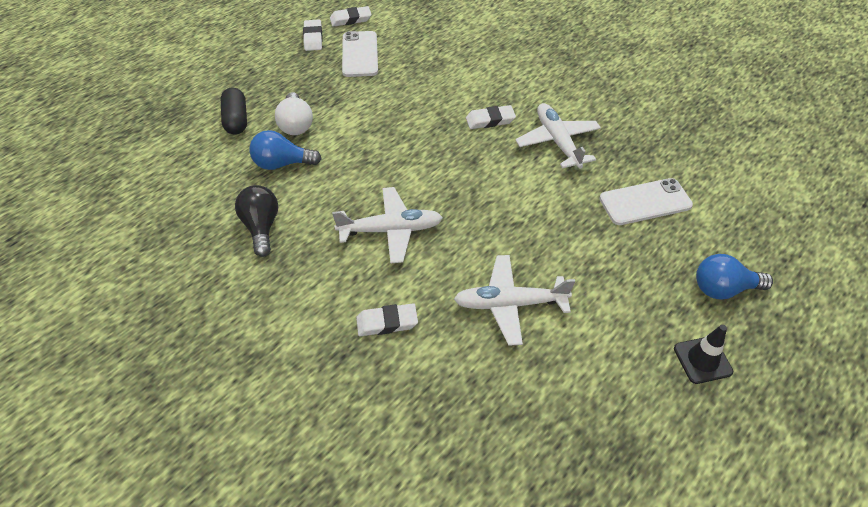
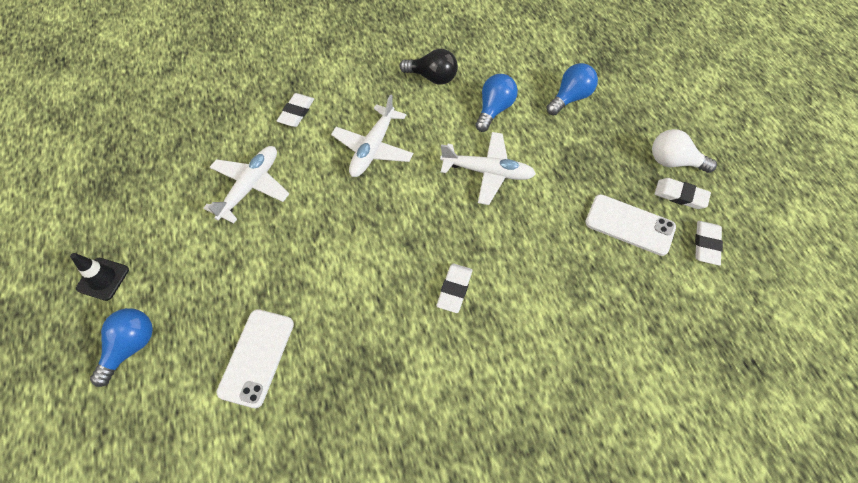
camera: 120 degrees right, 10 degrees up
(236, 120) = (570, 98): black capsule -> blue light bulb
(296, 124) = (540, 134): white light bulb -> white light bulb (674, 161)
(557, 142) = (384, 333): white plane -> white plane (488, 172)

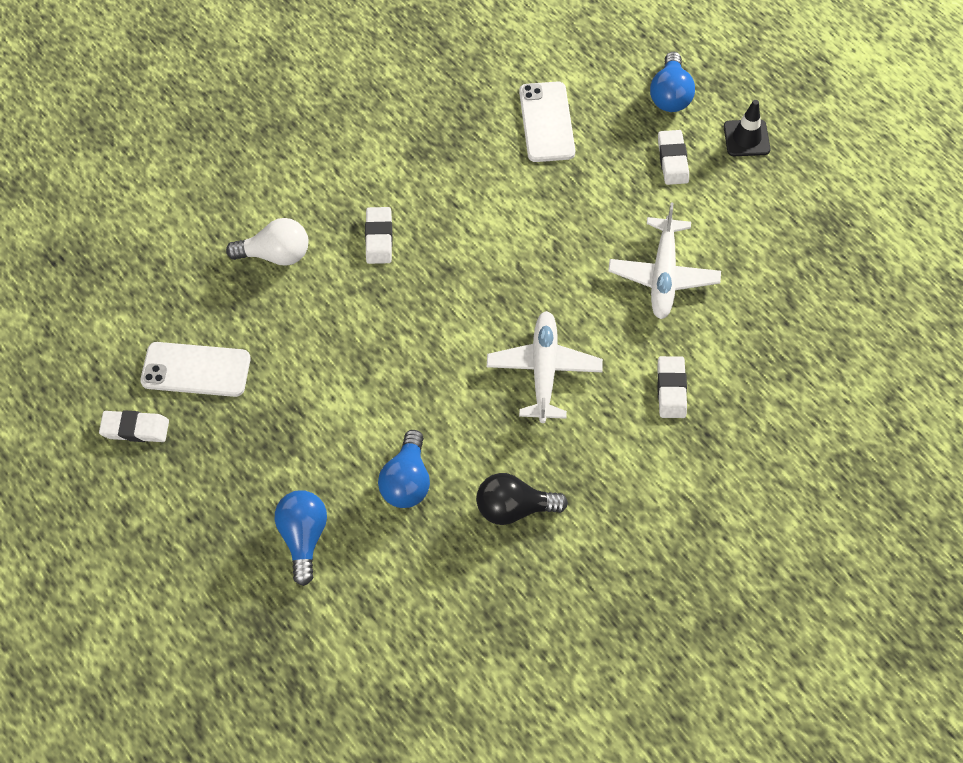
camera: 160 degrees right, 0 degrees up
(488, 172) = (386, 384): white plane -> none
(570, 98) = (303, 538): blue light bulb -> blue light bulb turned 150 degrees clockwise
(674, 161) = (145, 477): white light bulb -> white light bulb (276, 255)
(706, 244) = (102, 374): white eraser -> white eraser (672, 160)

